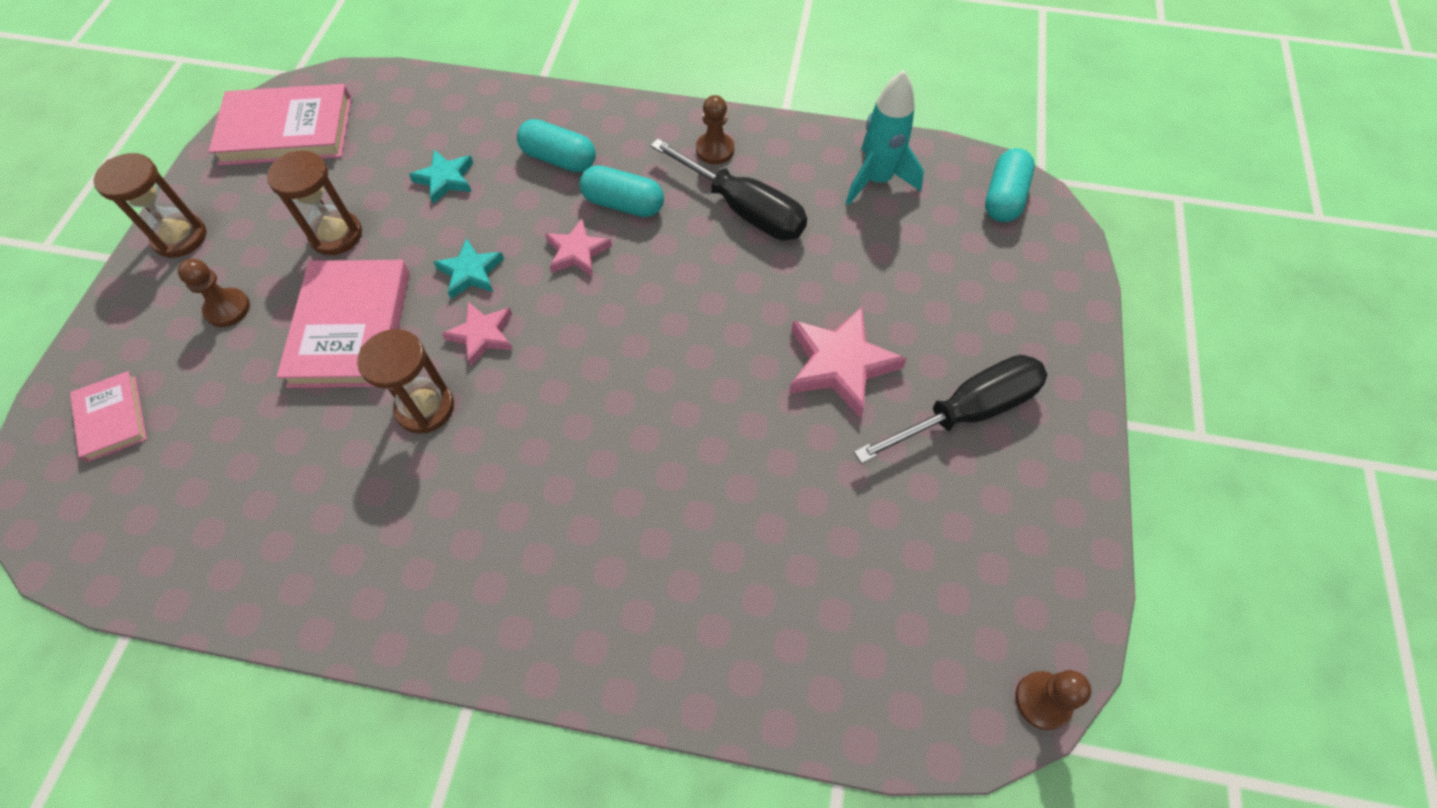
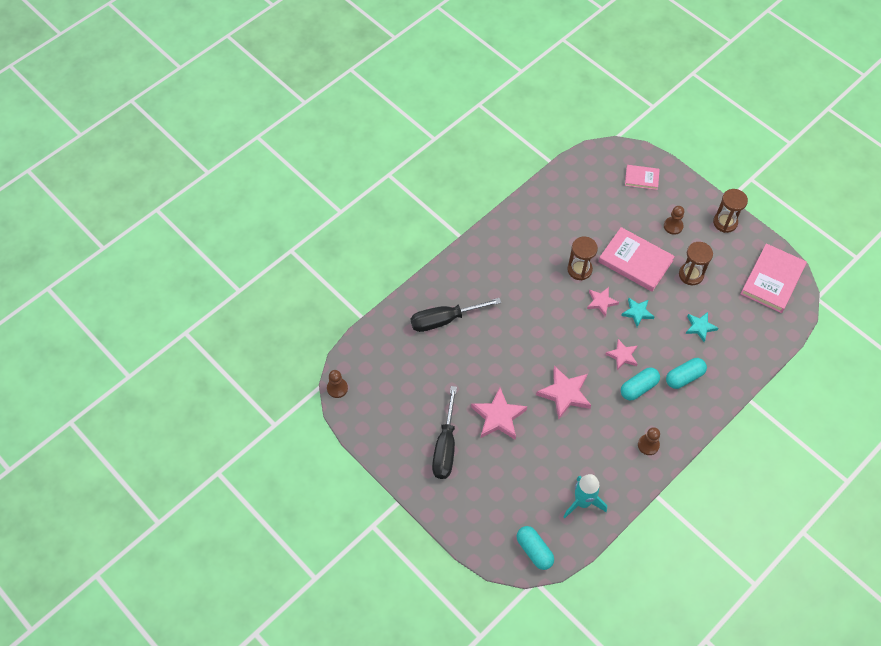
camera: 125 degrees right, 0 degrees up
(715, 293) = (565, 394): none -> pink star
(743, 209) = (603, 433): black screwdriver -> black screwdriver (445, 320)

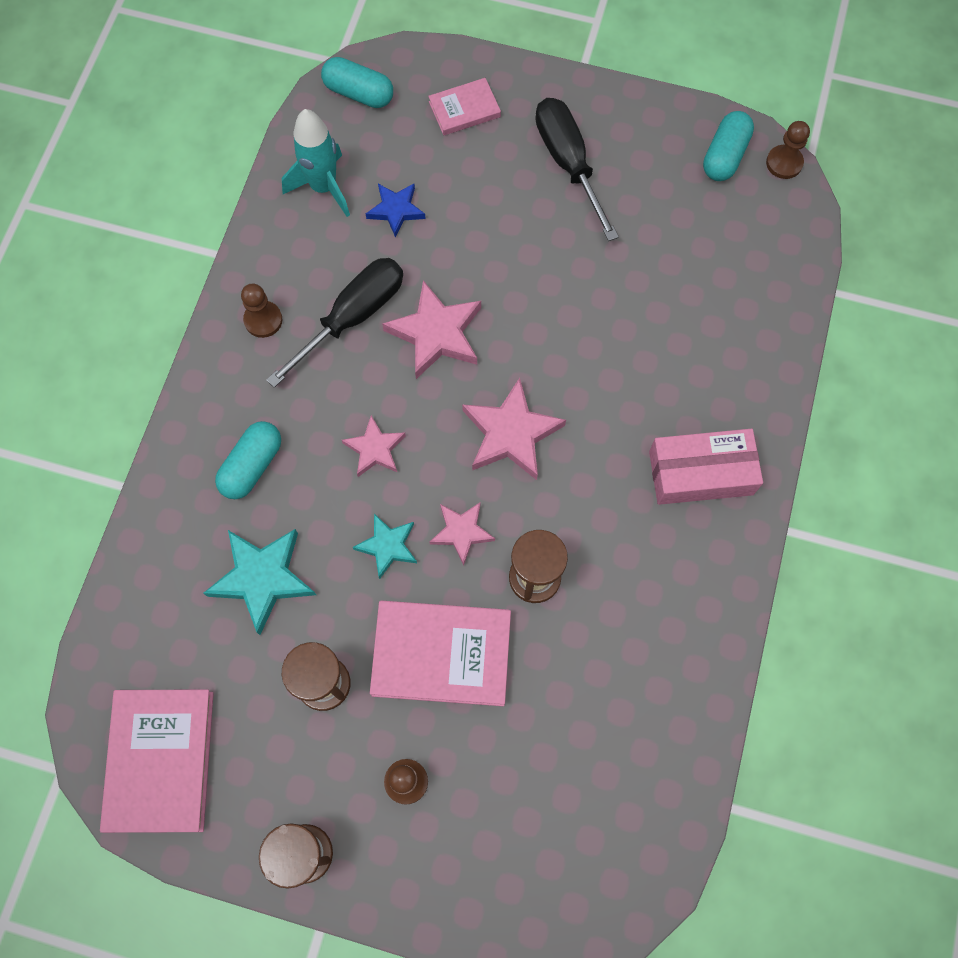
camera: 150 degrees right, 10 degrees up
(445, 320) = (703, 355): black screwdriver -> black screwdriver (352, 317)
(481, 273) = (700, 473): none -> pink box
(498, 417) = (518, 244): pink star -> pink star (511, 433)
(550, 468) = (396, 210): none -> blue star
(638, 388) = (321, 406): turquoise capsule -> turquoise capsule (724, 156)
(641, 178) = (524, 871): pink book -> pink book (464, 109)
(700, 327) = (262, 578): turquoise star -> turquoise star, size x1.64

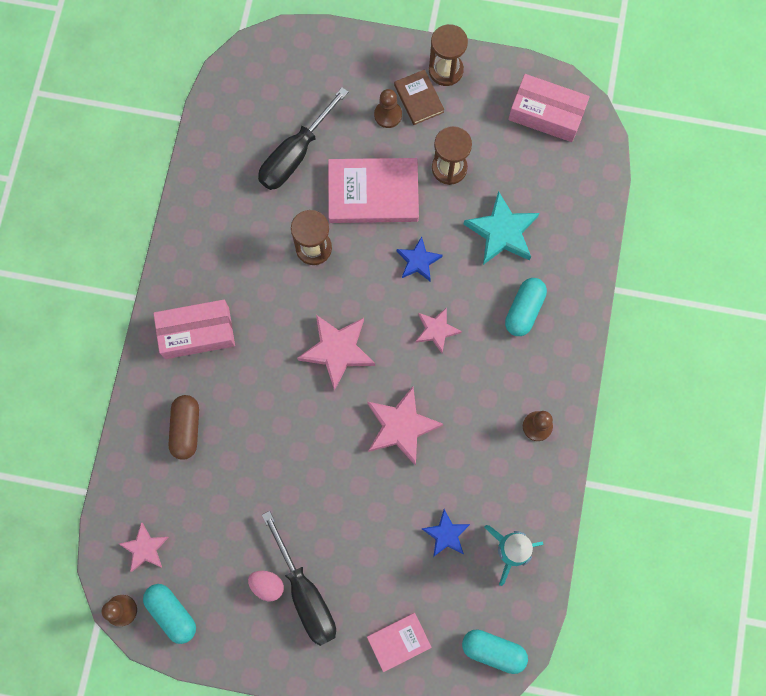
camera: 175 degrees right, 5 degrees up
(160, 760) = (546, 114): pink book -> pink box
(352, 317) = (468, 434): black screwdriver -> black screwdriver (295, 154)
(355, 806) = (418, 99): none -> brown book
(387, 546) = (418, 261): turquoise star -> blue star
(461, 532) = (367, 275): pink star -> pink star (145, 548)
(613, 175) = (267, 585): none -> pink egg
(712, 352) = (186, 429): none -> brown capsule
(724, 156) = (172, 613): turquoise capsule -> turquoise capsule turned 60 degrees counterclockwise

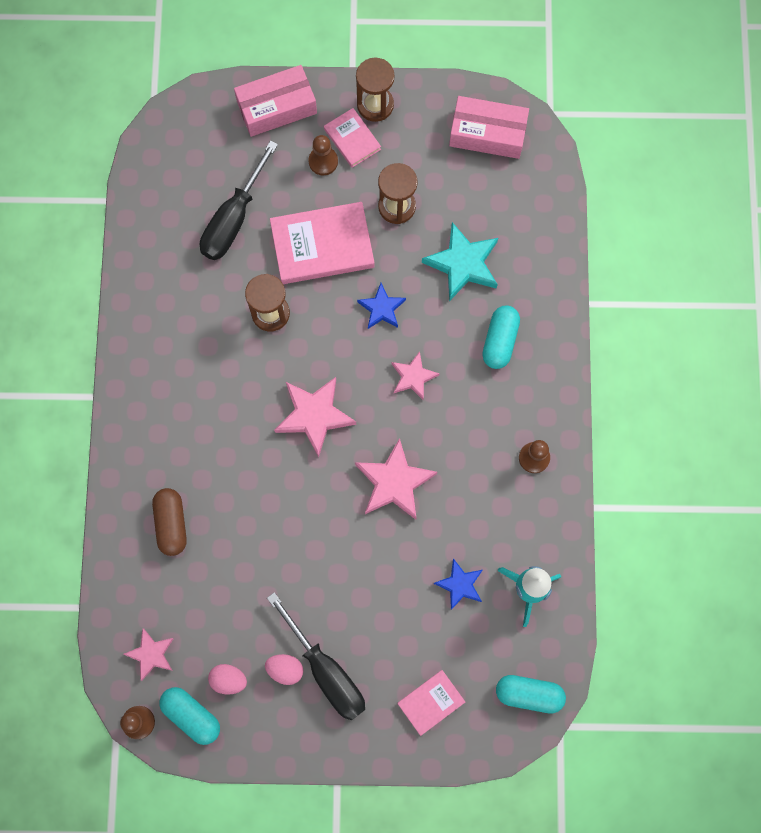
camera: 10 degrees left, 0 degrees up
(197, 333) = (164, 422): pink box -> pink box (277, 107)
(212, 585) = (228, 680): none -> pink egg
(418, 99) = (352, 139): brown book -> pink book

